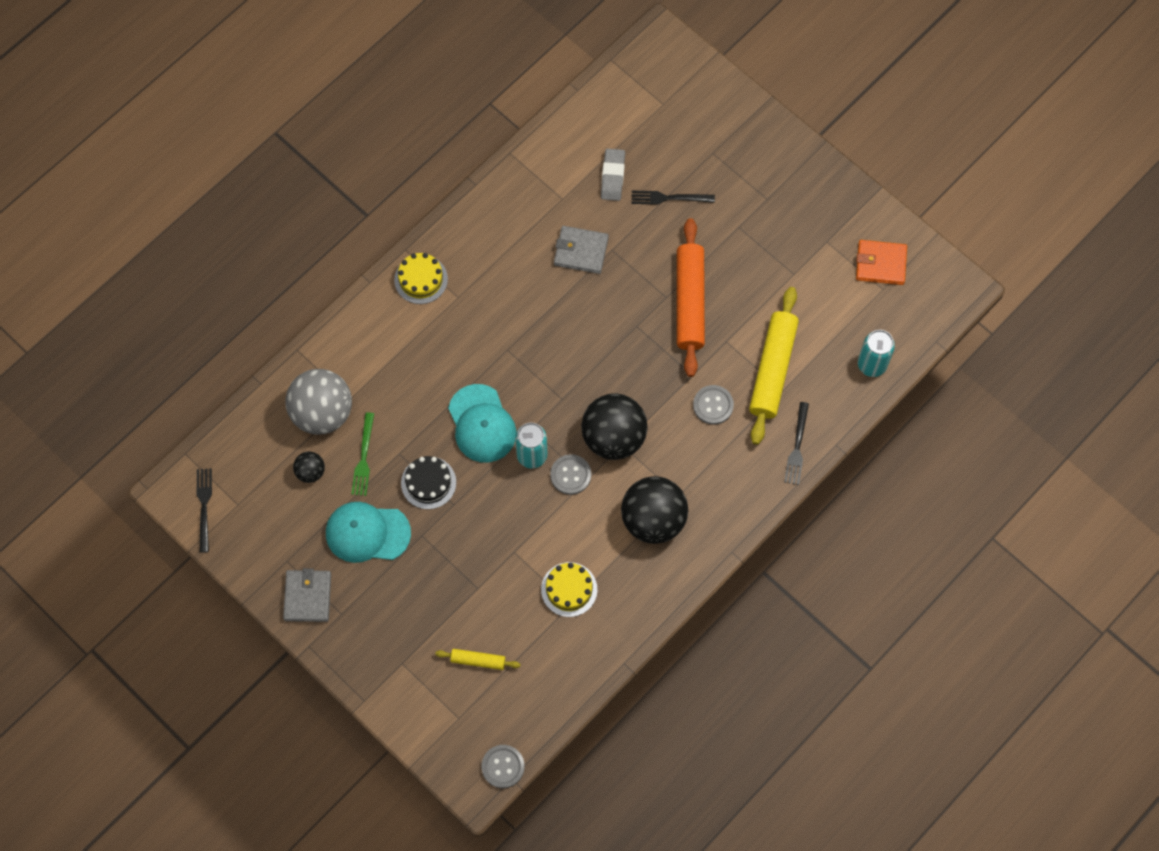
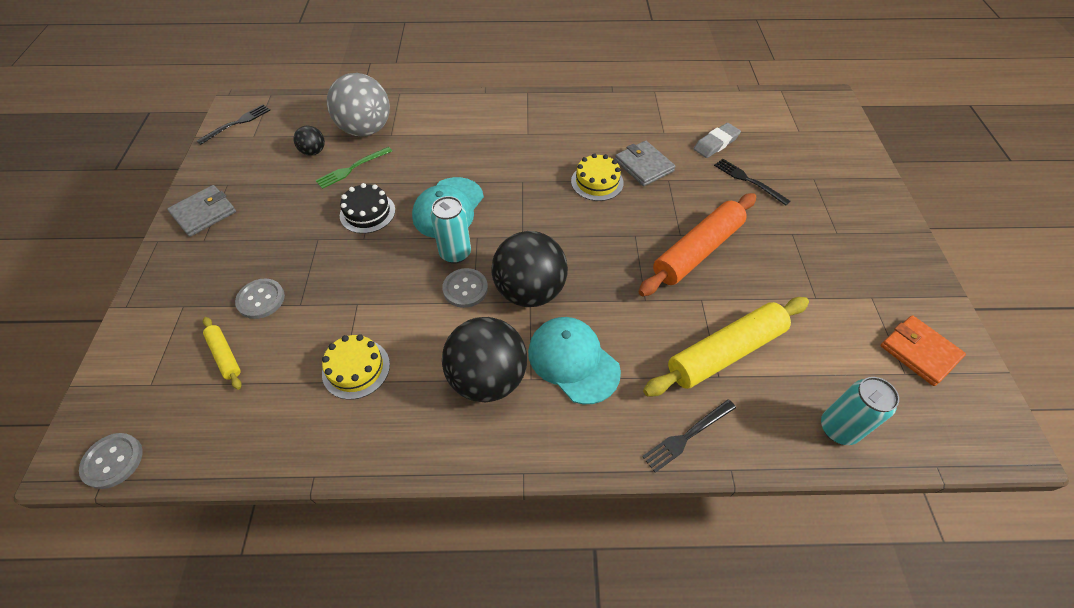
camera: 45 degrees right, 15 degrees down
(367, 533) = (290, 209): turquoise cap -> turquoise cap (573, 361)
(421, 279) = (517, 110): yellow cake -> yellow cake (597, 182)
(713, 405) = (639, 336): grey button -> grey button (261, 299)

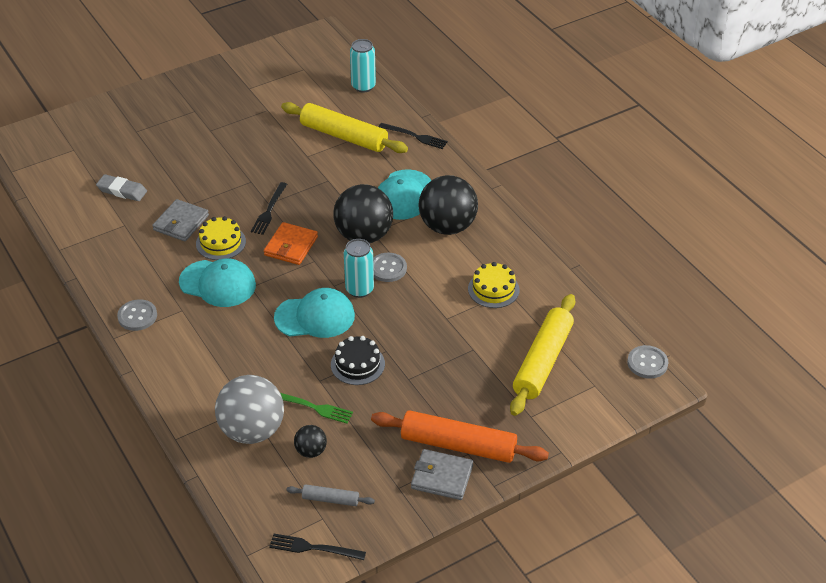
camera: 120 degrees left, 10 degrees down
(225, 355) = (543, 361): yellow rolling pin -> yellow rolling pin, size x2.09
(261, 299) = (487, 374): grey button -> grey button (137, 316)
(262, 145) = (330, 499): none -> grey rolling pin
(542, 163) = (218, 284): none -> turquoise cap
(697, 251) = (262, 169): orange rolling pin -> orange rolling pin (458, 445)
(748, 180) = (162, 162): black fork -> black fork (269, 210)
(919, 352) = (282, 66): orange wallet -> orange wallet (291, 246)

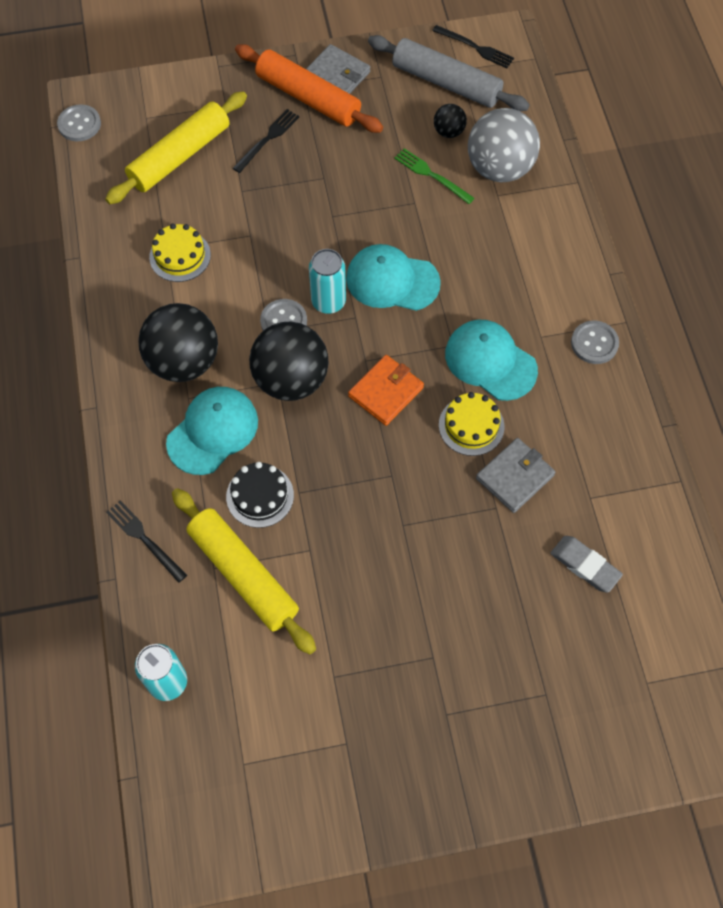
camera: 160 degrees left, 20 degrees up
(269, 210) = (394, 461): black fork -> black fork (268, 139)
(330, 499) = (446, 83): grey rolling pin -> grey rolling pin, size x2.09
(357, 364) = (368, 209): black cake -> black cake (260, 496)

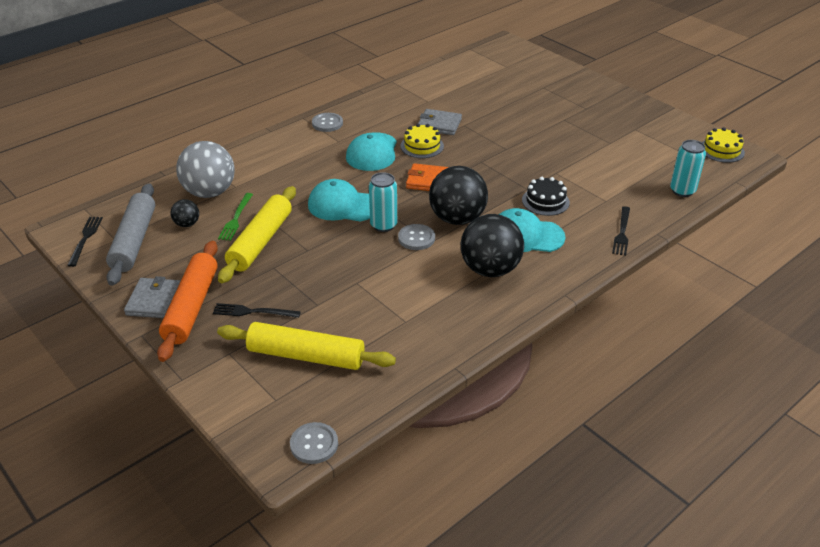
camera: 120 degrees left, 25 degrees down
(180, 256) = (405, 310): yellow cake -> yellow cake (721, 150)
(243, 574) = (596, 189): yellow rolling pin -> yellow rolling pin (260, 241)
(392, 280) = (343, 205): turquoise cap -> turquoise cap turned 120 degrees clockwise
(585, 565) = (467, 94): grey eraser -> none

